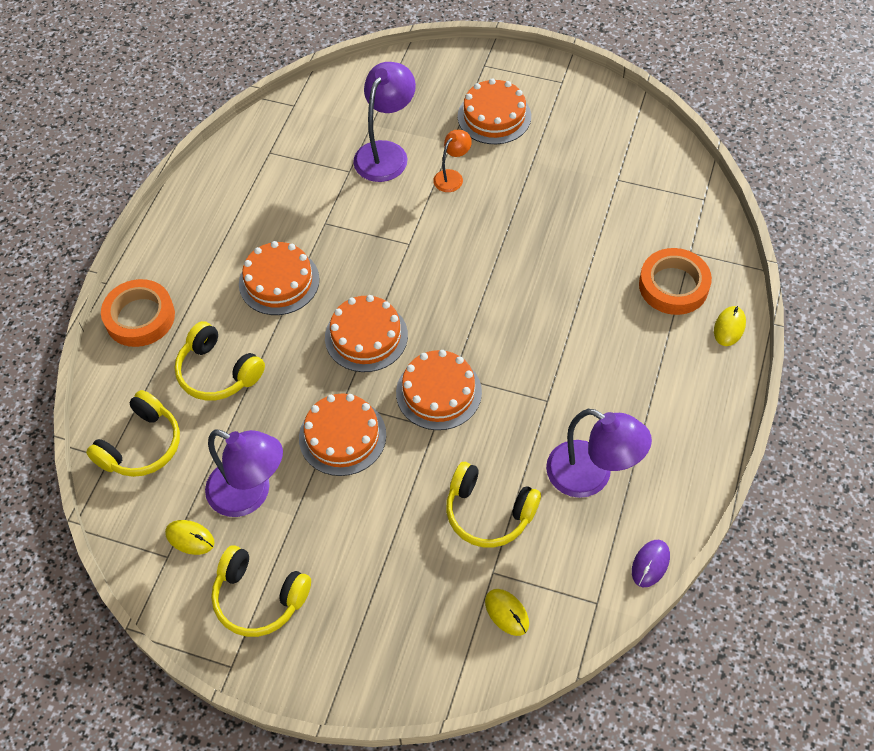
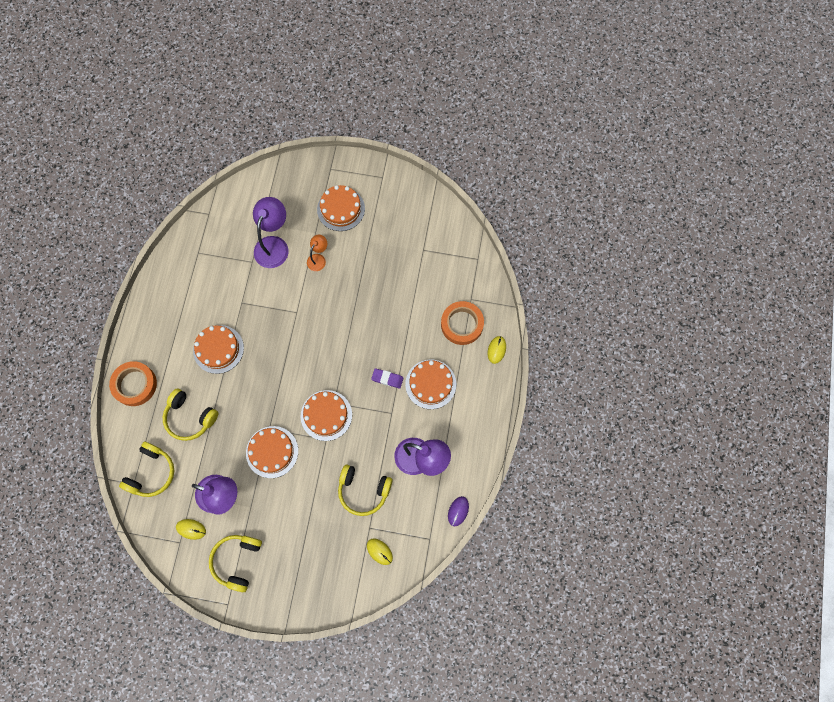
camera: 10 degrees left, 15 degrees up
(259, 598) = (237, 561): yellow headphones -> yellow headphones turned 90 degrees clockwise
(366, 336) = (278, 382): orange cake -> orange cake (430, 384)
(545, 350) = (387, 379): none -> purple eraser

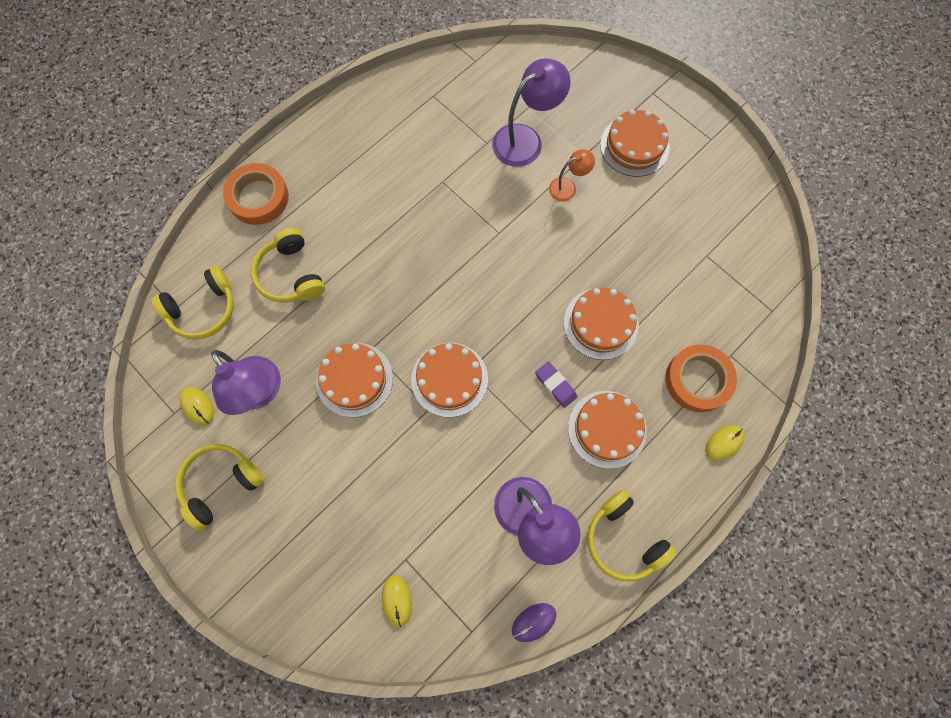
camera: 35 degrees right, 0 degrees up
(218, 349) = (378, 217): orange cake -> orange cake (601, 323)
(363, 491) = (430, 506): yellow headphones -> yellow headphones (623, 539)

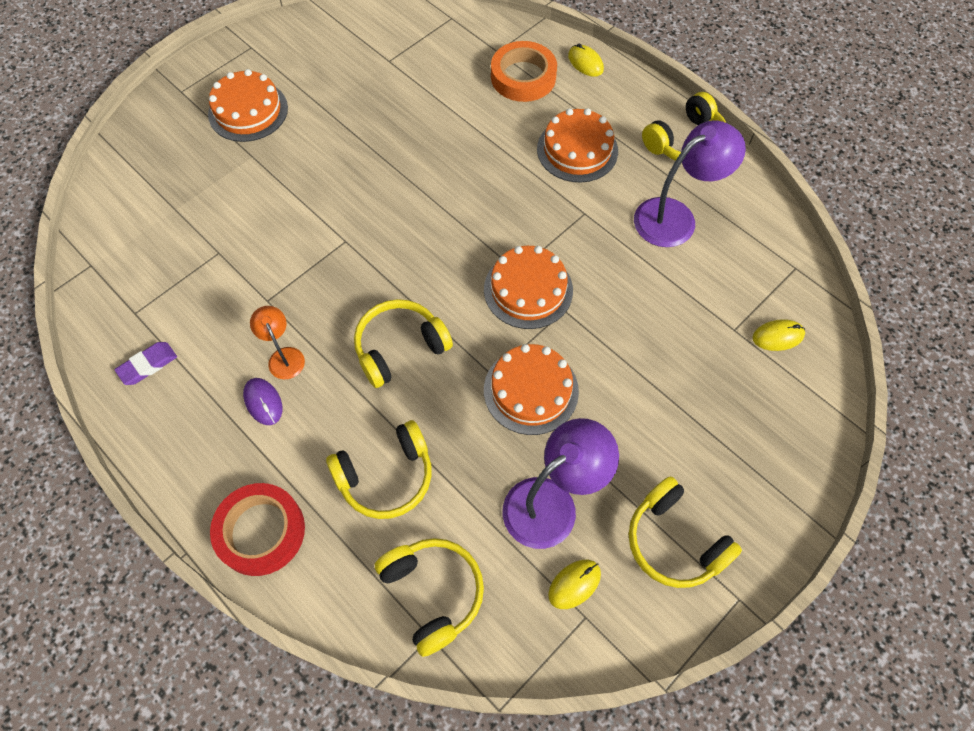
camera: 90 degrees left, 10 degrees down
(258, 197) = (261, 531): orange tape -> red tape
(397, 279) = (400, 348): none -> yellow headphones
(525, 139) = (221, 212): purple lamp -> none
(533, 622) = (776, 215): purple mouse -> purple mouse (263, 402)
(555, 385) = (532, 191): purple eraser -> purple eraser (148, 365)
(568, 187) = (292, 173): orange lamp -> orange lamp (284, 356)
(601, 323) = (462, 150): orange cake -> none

